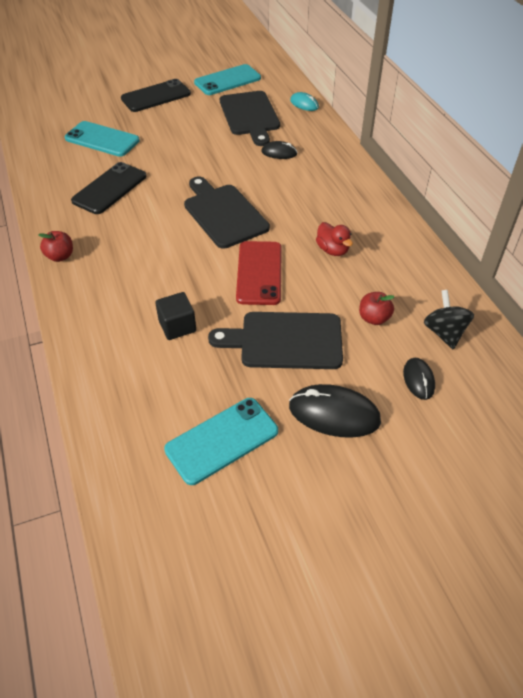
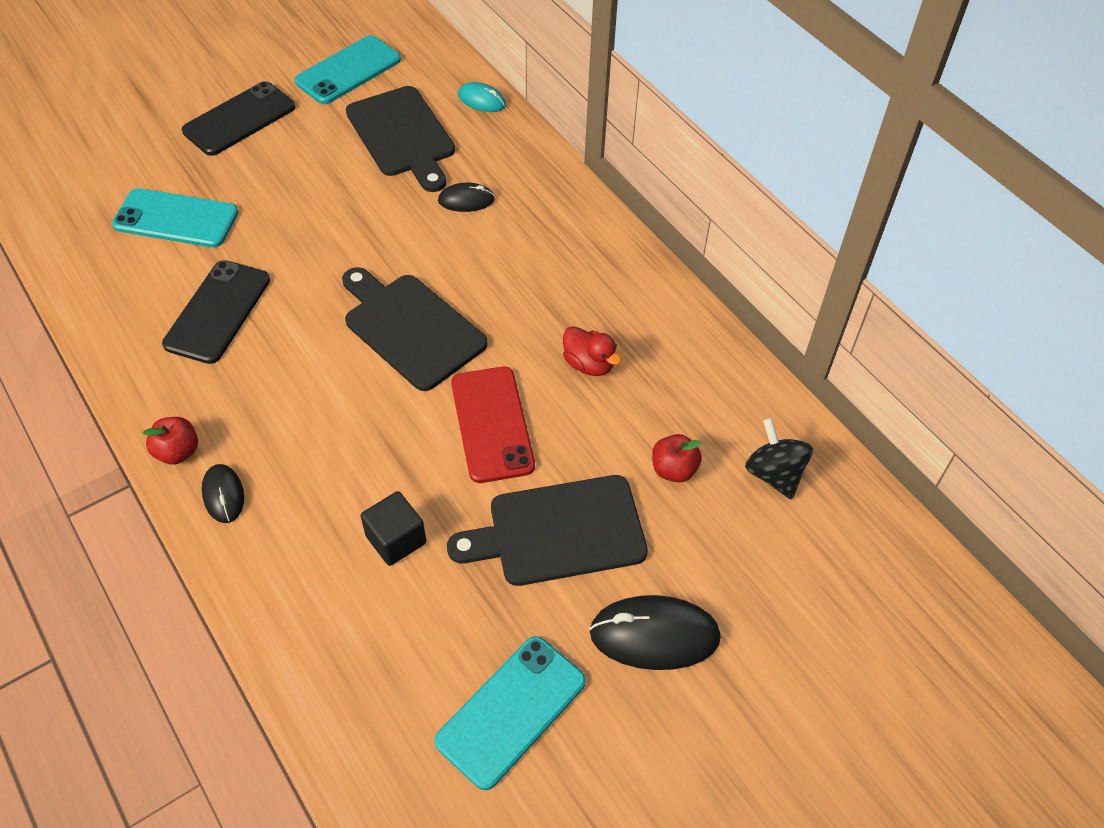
camera: 15 degrees left, 5 degrees up
(418, 380) = (755, 557): black mouse -> black mouse (223, 495)

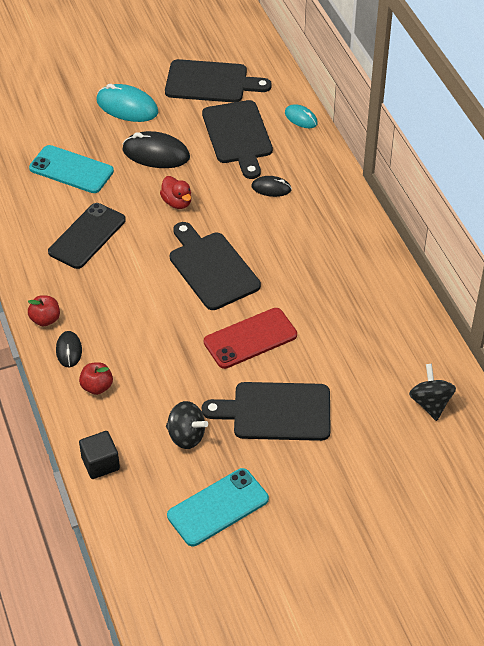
camera: 15 degrees right, 5 degrees down
(239, 119) = (127, 107): black phone -> turquoise mouse
(348, 70) = (210, 82): turquoise phone -> black cutting board
(396, 539) = (171, 397): black cube -> black cube (100, 463)
(434, 599) = (186, 436): none -> black spinning top
(492, 424) = (250, 338): red phone -> red phone turned 60 degrees clockwise
(589, 364) = (326, 312): red duck -> red duck (177, 202)
(654, 635) = (320, 483): black mouse -> black mouse (156, 153)
(673, 469) = (363, 388): red apple -> red apple (97, 387)

